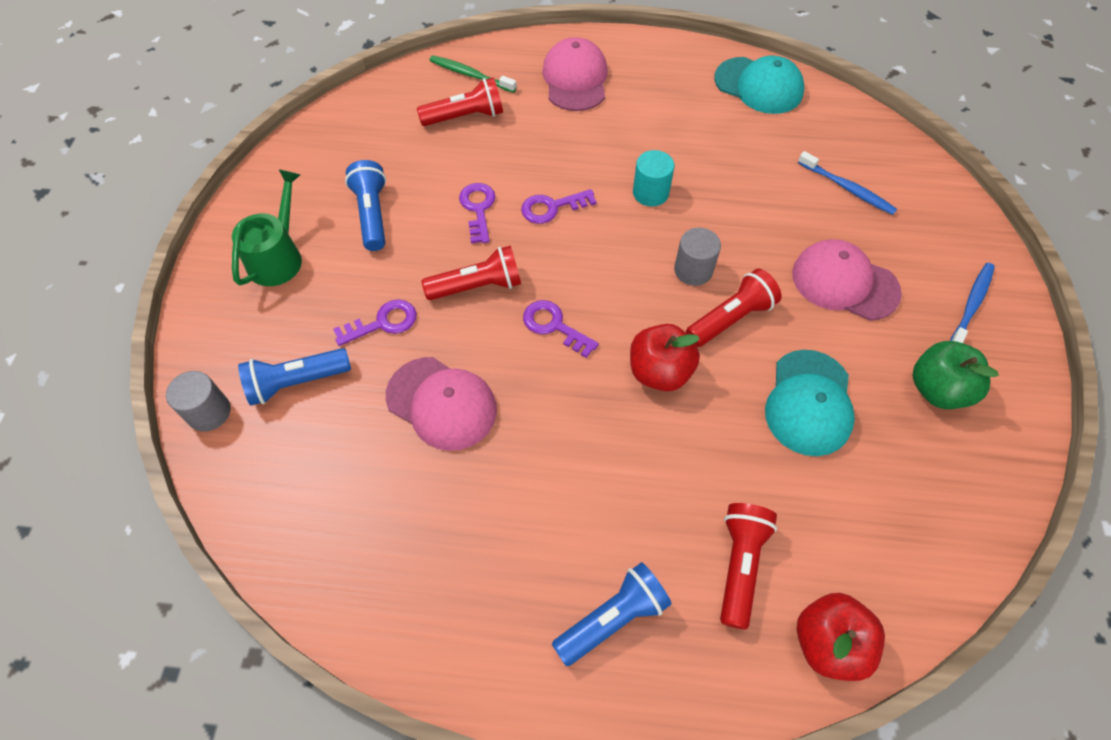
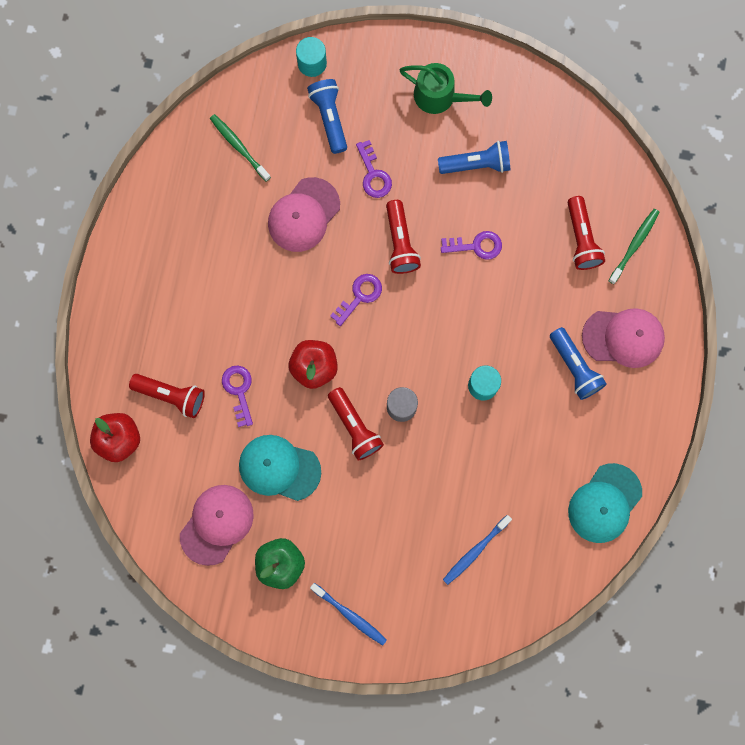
camera: 95 degrees right, 20 degrees up
(209, 412) = (312, 63): grey cylinder -> turquoise cylinder
(332, 503) = (238, 146): none -> green toothbrush
(552, 208) = (473, 304): purple key -> purple key (238, 390)
(613, 618) = (148, 313): blue flashlight -> blue flashlight (575, 367)
(844, 283) = (379, 522): pink cap -> pink cap (217, 524)

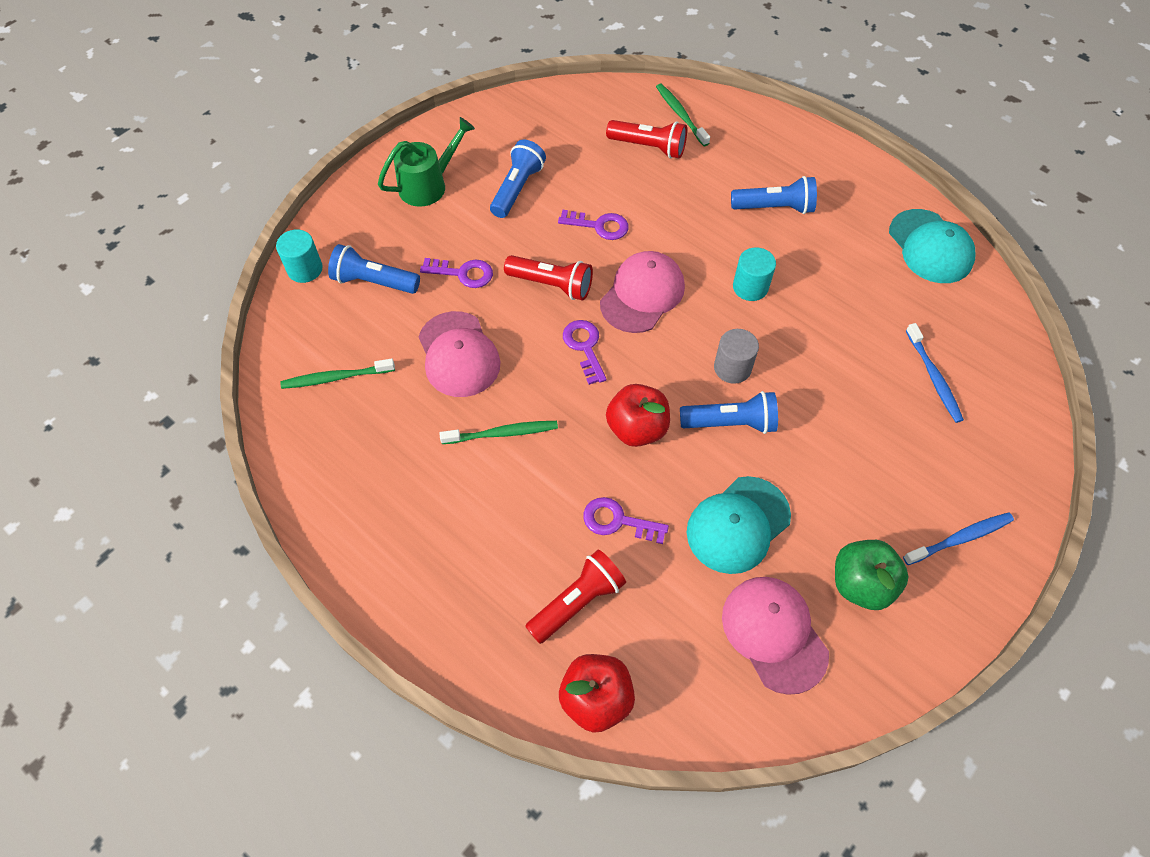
camera: 60 degrees left, 20 degrees down
(260, 282) = (503, 433): none -> green toothbrush
(354, 427) = (731, 423): red flashlight -> blue flashlight
(476, 246) = (599, 226): purple key -> purple key turned 75 degrees clockwise
(623, 337) = (766, 160): pink cap -> pink cap (642, 294)

